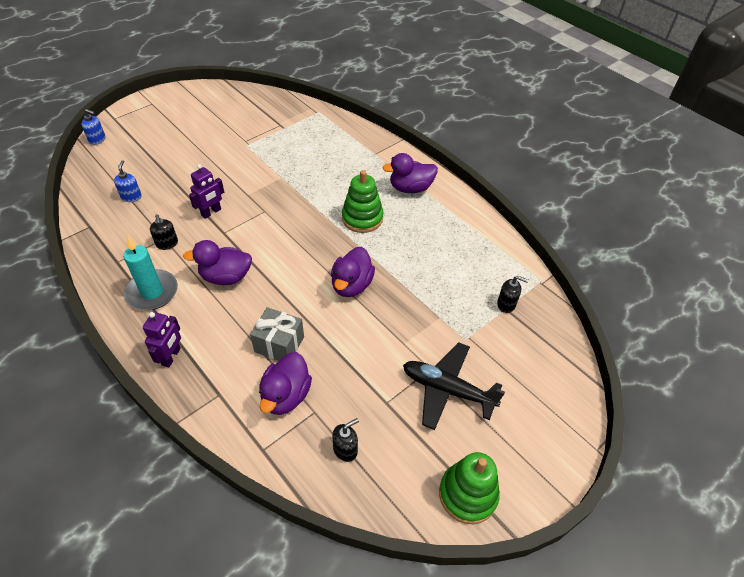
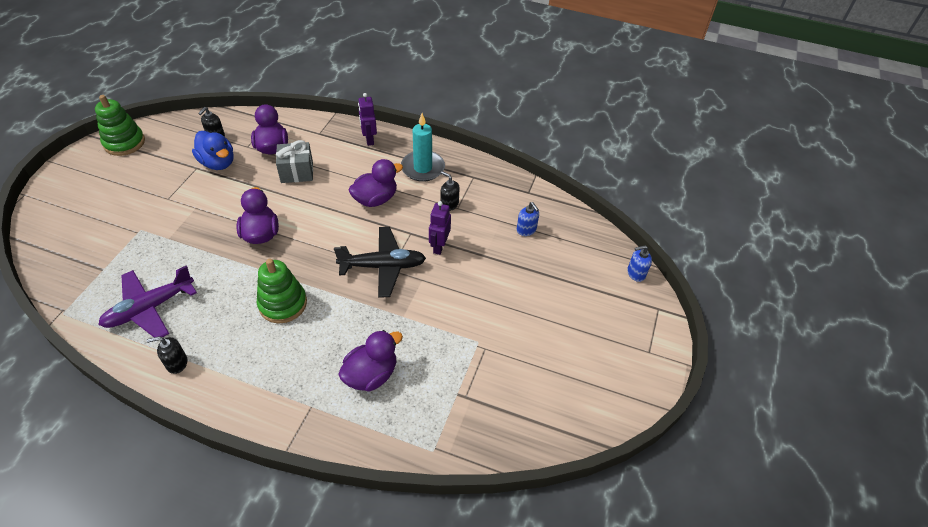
camera: 150 degrees right, 0 degrees up
(359, 398) = (218, 163): none -> blue duck
(410, 188) = (242, 369): purple duck -> purple duck (371, 374)
(447, 390) = (149, 190): black plane -> black plane (383, 266)
(468, 255) = (150, 308): none -> purple plane
(506, 304) = (102, 273): black soap dispenser -> black soap dispenser (177, 363)

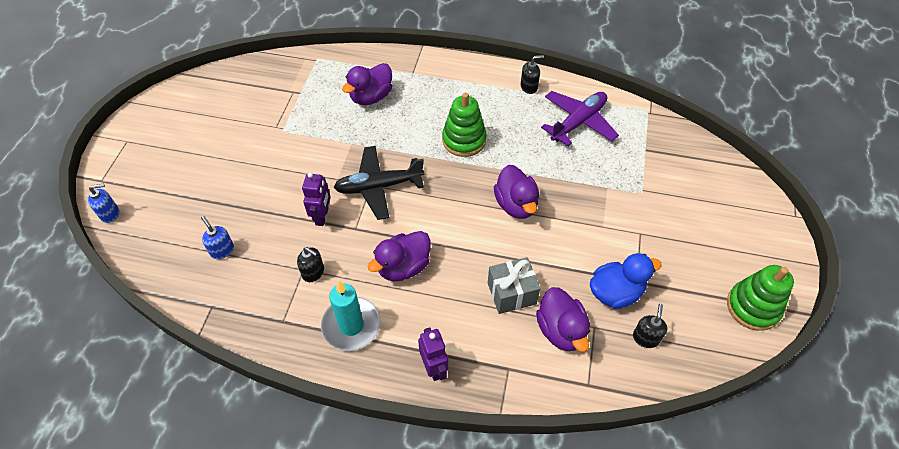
camera: 175 degrees right, 5 degrees up
(218, 163) = (615, 293): blue duck -> blue duck turned 120 degrees clockwise

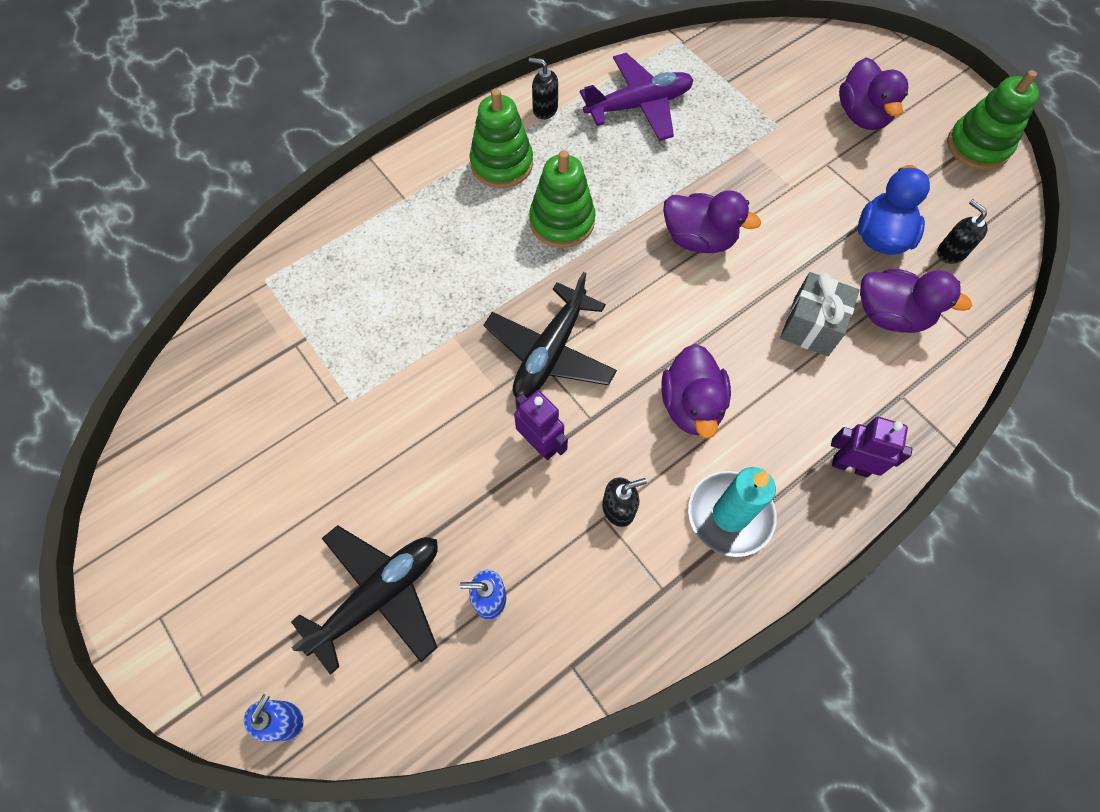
camera: 50 degrees left, 10 degrees up
(191, 208) = (378, 596): none -> black plane
(371, 97) = (398, 266): purple duck -> purple duck (862, 116)
(474, 94) = (502, 164): none -> green stacking toy
(529, 87) = (545, 109): black soap dispenser -> black soap dispenser turned 90 degrees counterclockwise
(578, 122) = (638, 106): purple plane -> purple plane turned 75 degrees clockwise

